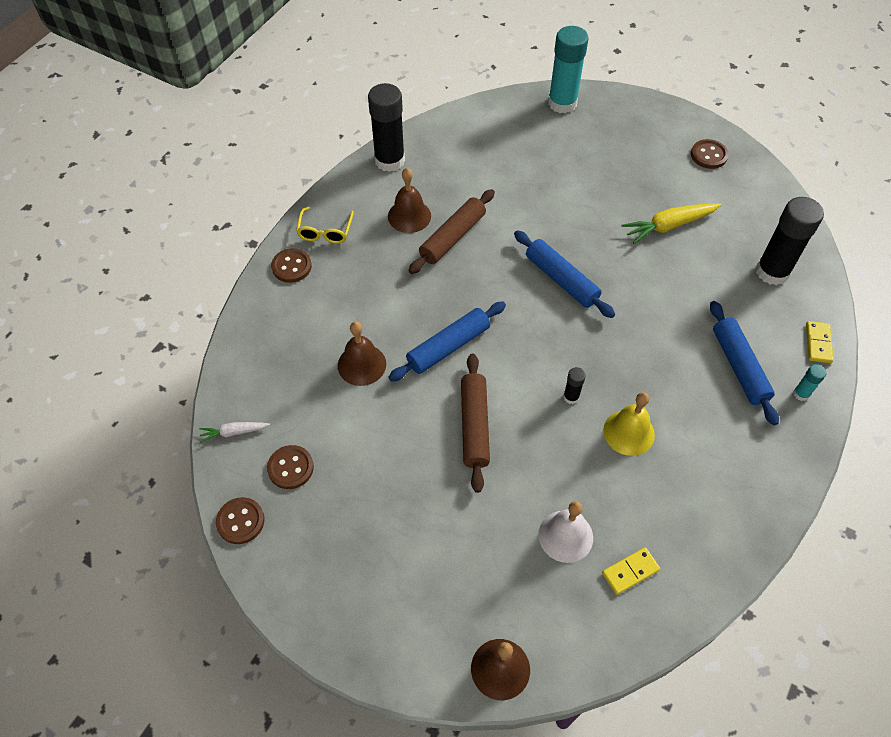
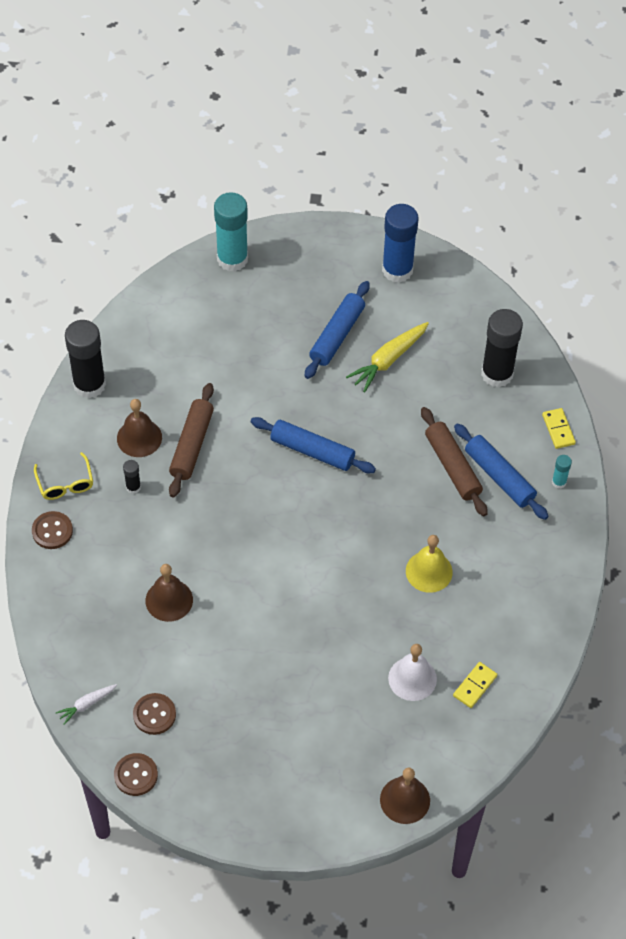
camera: 25 degrees left, 0 degrees up
(448, 347) = (239, 554): blue rolling pin -> blue rolling pin (337, 335)
(474, 425) = (295, 616): brown rolling pin -> brown rolling pin (452, 466)
(571, 397) = (367, 559): black glue stick -> black glue stick (133, 487)
(708, 155) = (397, 270): brown button -> blue glue stick

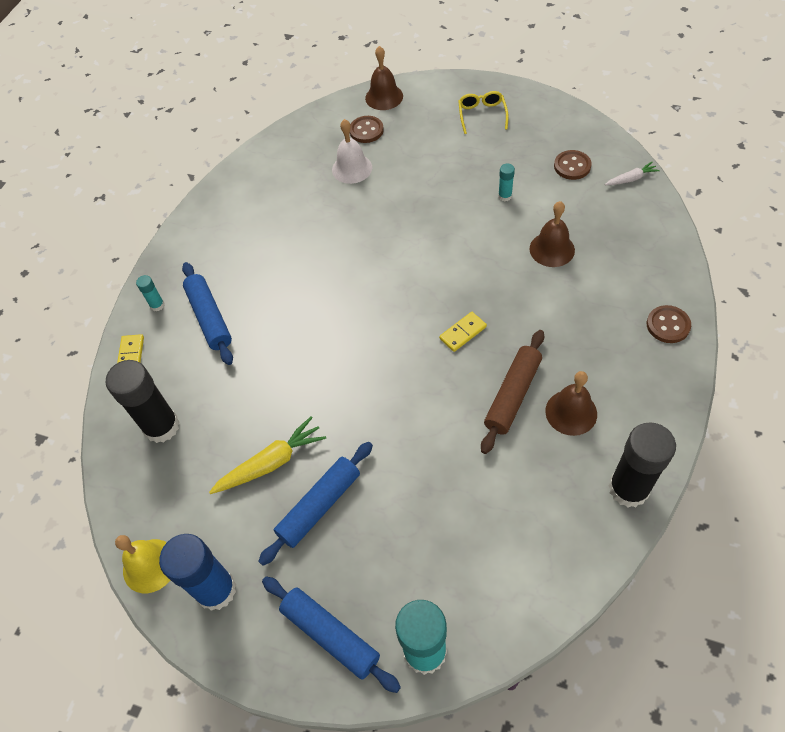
camera: 160 degrees left, 0 degrees up
(65, 483) = (655, 372): yellow glasses -> yellow glasses (482, 115)
(133, 487) = (580, 358): black glue stick -> none
(136, 775) = (590, 129): brown button -> brown button (366, 130)
(227, 662) = (505, 196): none -> turquoise glue stick
(312, 451) = (384, 370): blue rolling pin -> blue rolling pin (330, 635)
(429, 571) = (308, 244): yellow bell -> yellow bell (150, 565)
(452, 466) = (250, 334): brown rolling pin -> none
(474, 686) = (304, 158): yellow domino -> yellow domino (463, 333)

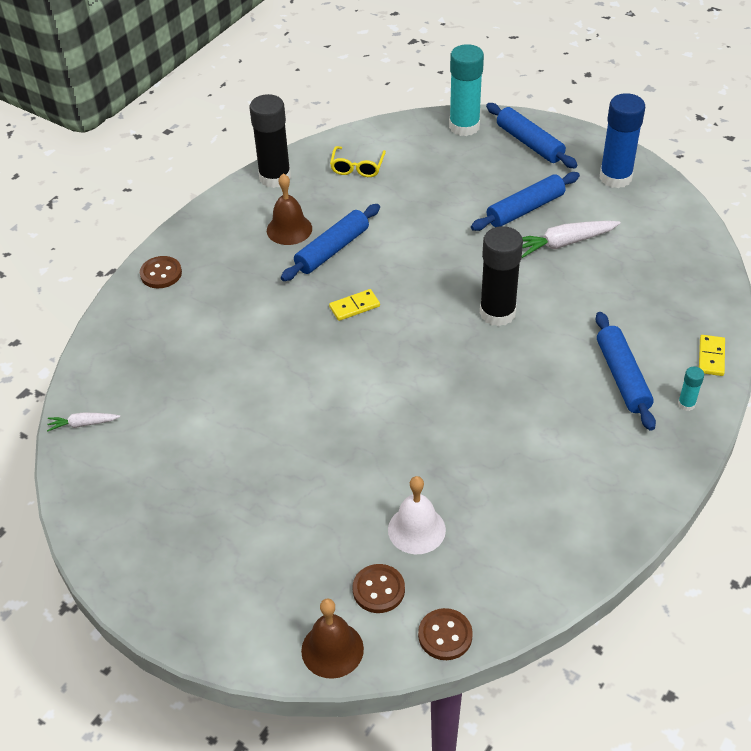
camera: 170 degrees left, 10 degrees down
(150, 565) = (671, 199): yellow bell -> none
(161, 426) = (670, 288): black glue stick -> black glue stick (497, 313)
(271, 462) = (563, 243): yellow carrot -> white carrot
(482, 115) = (204, 570): yellow glasses -> yellow glasses (357, 167)
(505, 196) = (239, 439): turquoise glue stick -> none
(512, 395) = (332, 250): brown rolling pin -> blue rolling pin
(552, 249) = (222, 365): brown bell -> none
(572, 166) = (137, 458): brown button -> brown button (445, 635)

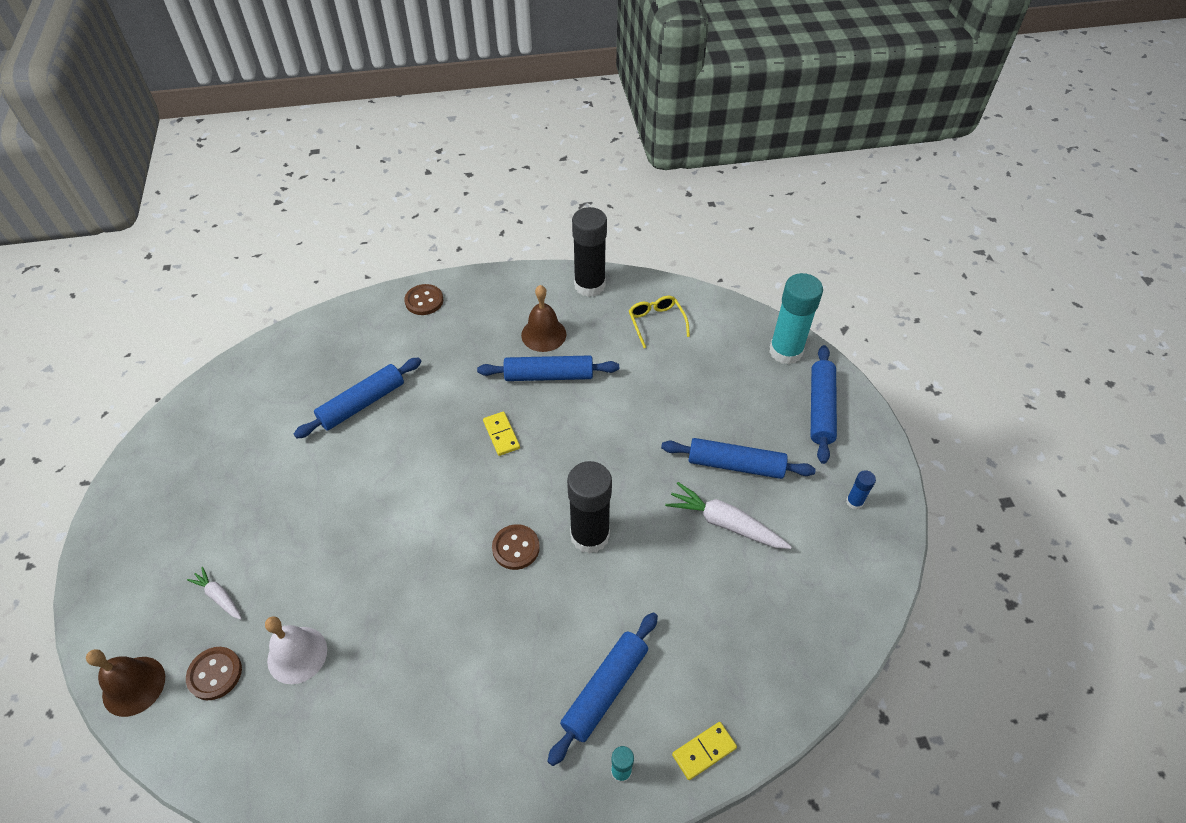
camera: 45 degrees right, 5 degrees up
(83, 424) = (243, 371): white carrot -> white carrot (219, 596)
(220, 368) = (362, 403): none -> blue rolling pin
(354, 306) = (501, 435): yellow domino -> yellow domino turned 45 degrees clockwise
(357, 167) = (656, 322): yellow glasses -> yellow glasses turned 105 degrees clockwise
(445, 635) = (198, 760): brown button -> brown button (516, 548)
(615, 177) = (854, 502): blue glue stick -> blue glue stick, size x0.44

